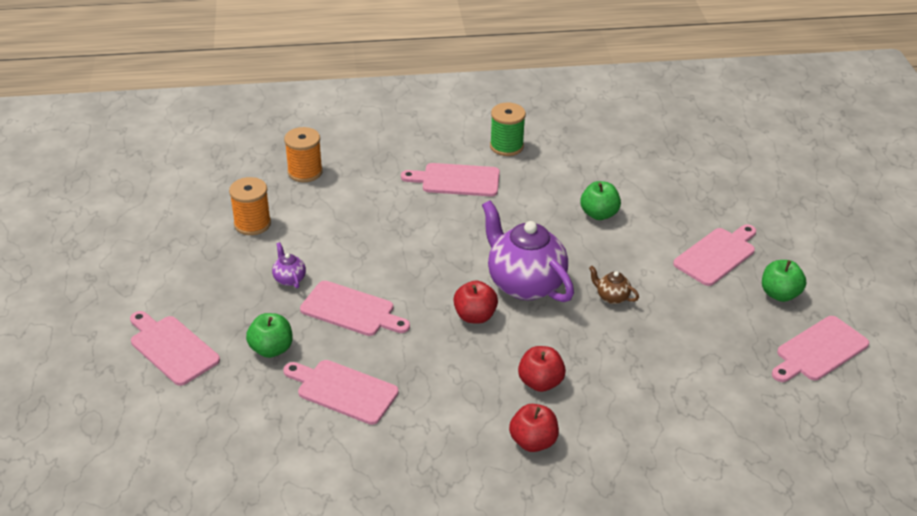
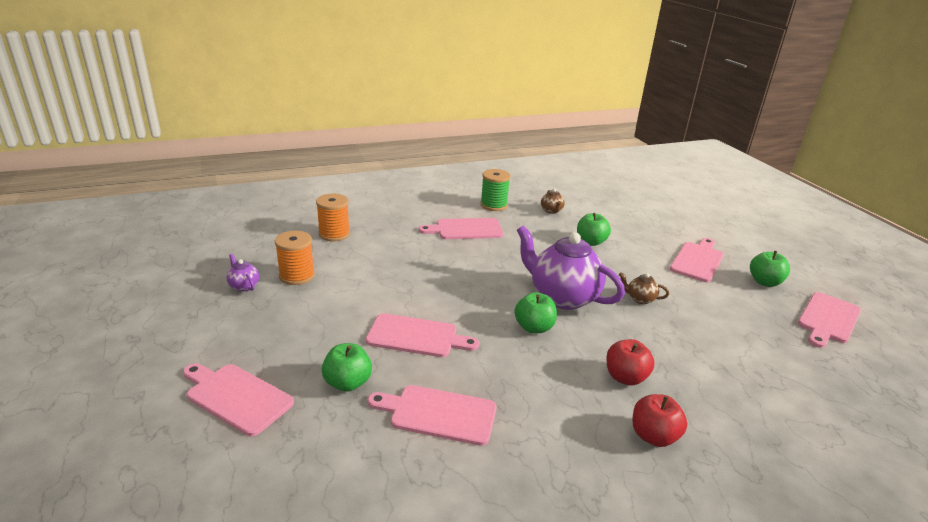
camera: 15 degrees left, 10 degrees down
(289, 279) = (346, 317): purple teapot -> purple teapot (244, 286)
(475, 316) = (534, 327): red apple -> green apple
(575, 162) = (551, 211): none -> brown teapot

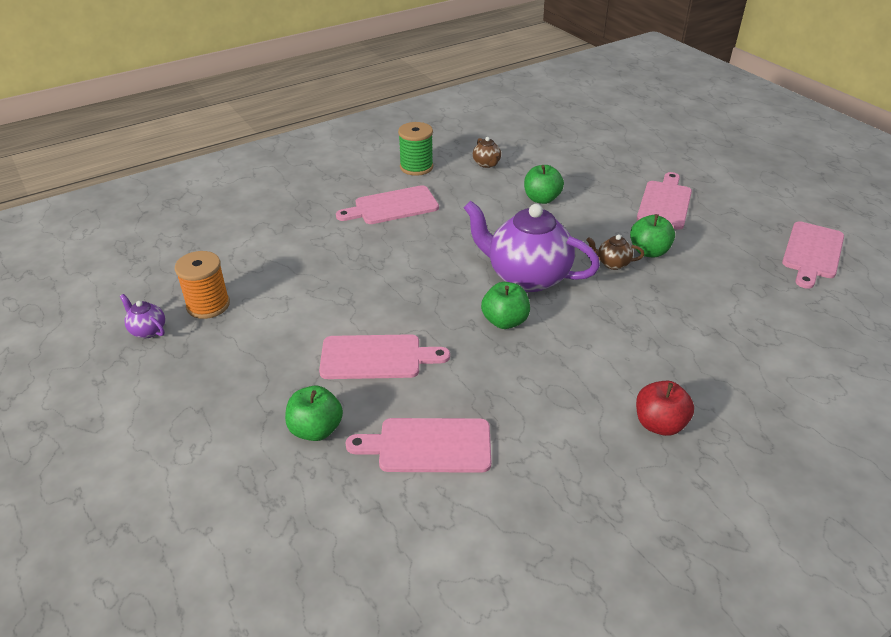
camera: 10 degrees left, 10 degrees up
(236, 397) = (193, 472): pink cutting board -> none
(334, 234) = (234, 240): orange spool -> none
(625, 377) = (616, 362): red apple -> none
(764, 282) = (740, 218): green apple -> green apple (649, 251)

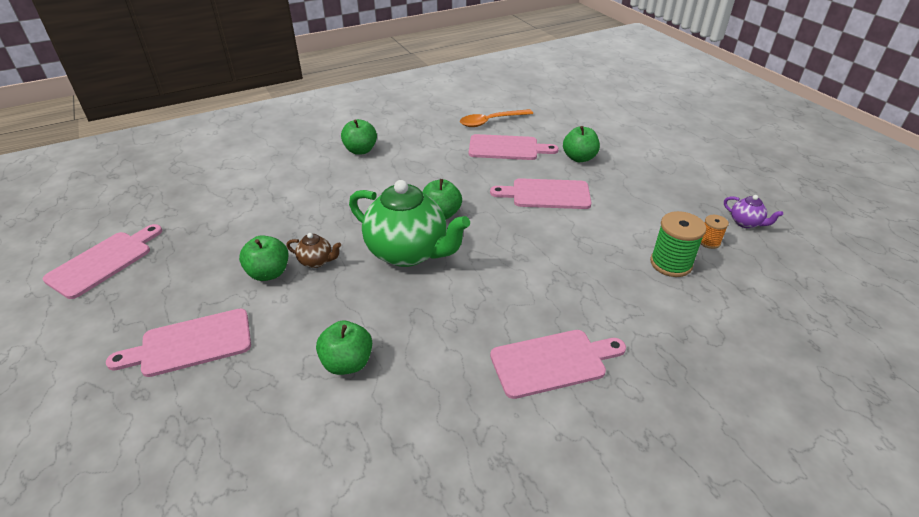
camera: 175 degrees left, 0 degrees up
(208, 305) = (709, 242): orange spool -> orange spool, size x0.55
(416, 167) = (522, 455): green spool -> green spool (671, 263)
(460, 521) = (491, 121): none -> orange spoon
(486, 164) = (403, 456): brown teapot -> none
(527, 277) = (408, 252): purple teapot -> green teapot
(659, 424) = (360, 150): red apple -> green apple
(664, 203) = (190, 344): pink cutting board -> pink cutting board turned 45 degrees clockwise

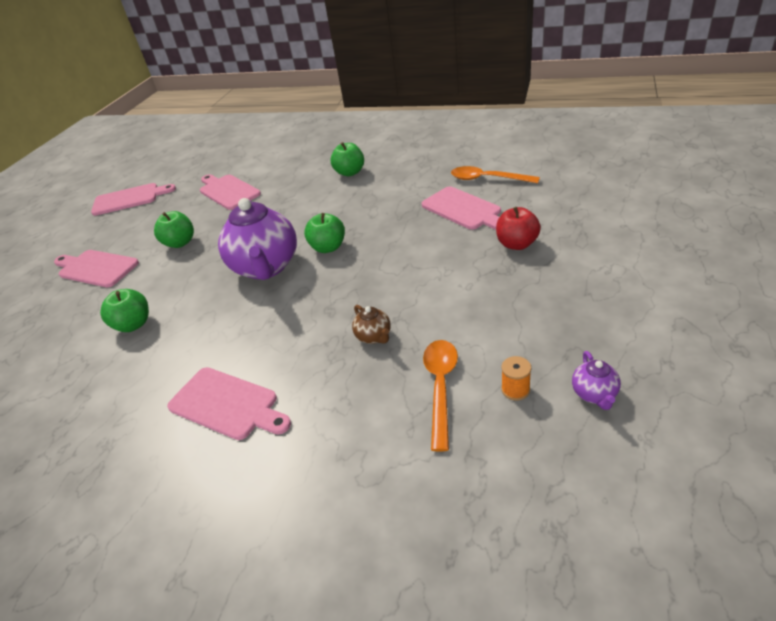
camera: 50 degrees right, 0 degrees up
(316, 261) = (211, 247): brown teapot -> brown teapot (374, 337)
(408, 252) = (266, 267): green teapot -> purple teapot
(546, 194) = (432, 267): pink cutting board -> pink cutting board (228, 191)
(579, 158) = (517, 244): green apple -> red apple
(671, 263) = (440, 387): green spool -> orange spoon

